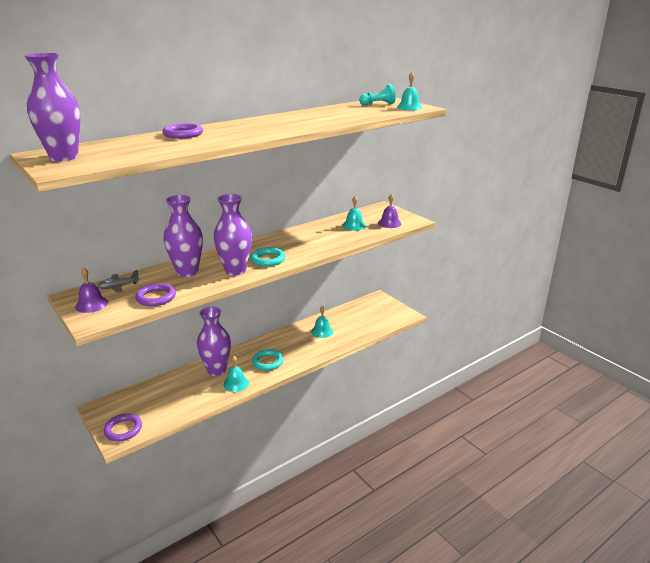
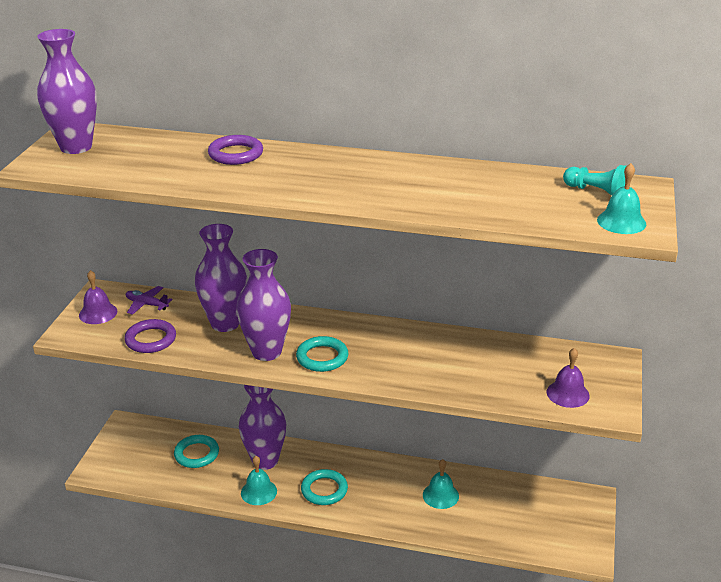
camera: 50 degrees right, 5 degrees up
(118, 286) = (147, 304): grey plane -> purple plane
(123, 429) = (111, 465): purple ring -> none
(171, 391) = (196, 454): none -> turquoise ring
(354, 225) = (512, 368): turquoise bell -> none

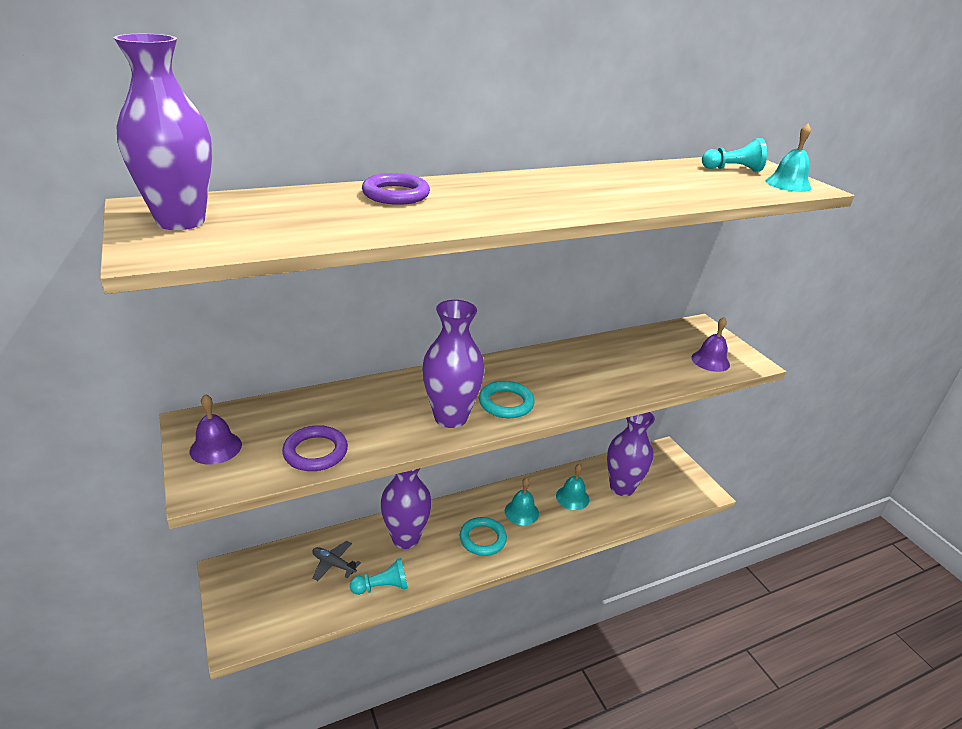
camera: 40 degrees left, 0 degrees up
(147, 304) = (266, 417): purple plane -> none
(196, 454) = (333, 564): turquoise ring -> grey plane
(215, 486) = (382, 586): none -> turquoise pawn
(225, 323) = (376, 406): purple vase -> purple vase (622, 487)
(259, 492) = (429, 570): turquoise bell -> turquoise bell (521, 512)

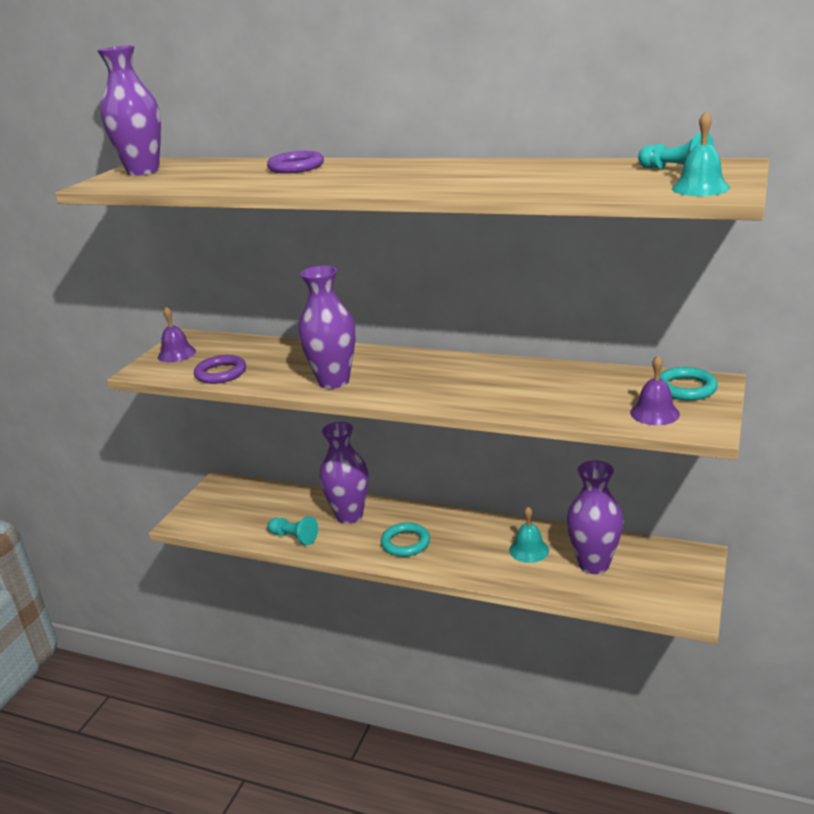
camera: 50 degrees right, 5 degrees down
(333, 564) = (282, 509): grey plane -> none
(506, 403) = (390, 385): turquoise ring -> turquoise ring (686, 388)
(521, 512) = (465, 540): turquoise bell -> none

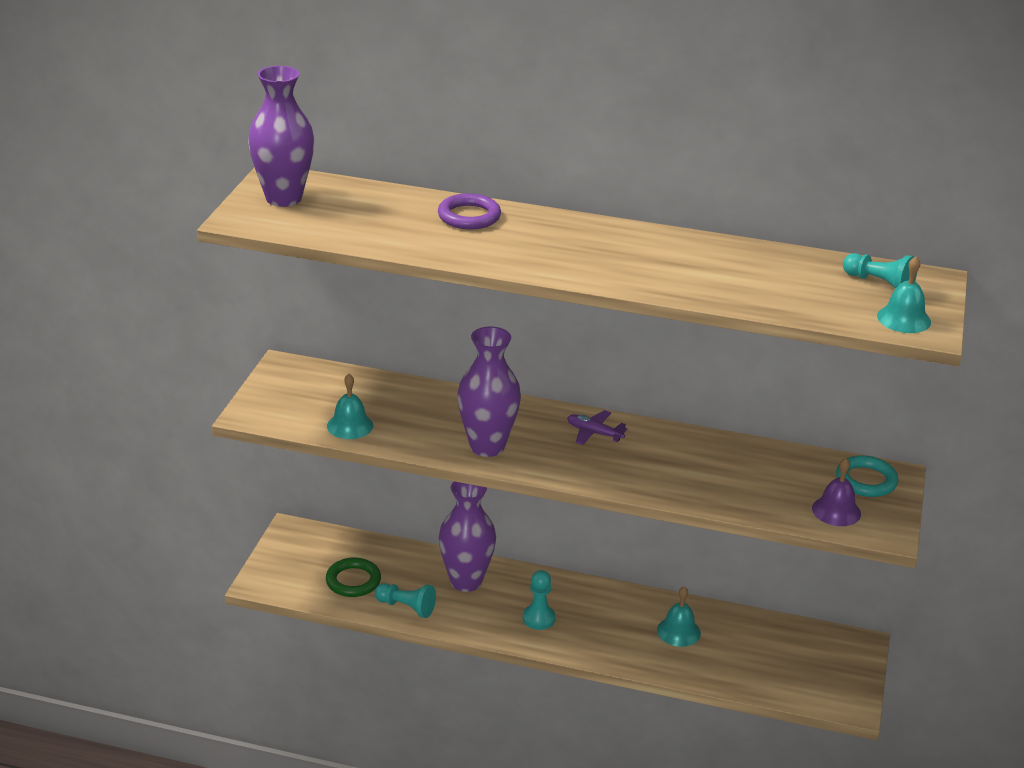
camera: 10 degrees left, 5 degrees up
(177, 354) = (283, 391): purple bell -> none
(221, 373) = (350, 425): purple ring -> turquoise bell
(255, 518) = (353, 581): none -> green ring
(405, 543) = (538, 618): turquoise ring -> turquoise pawn
(432, 367) = (594, 433): none -> purple plane
(593, 564) = (750, 650): purple vase -> none

